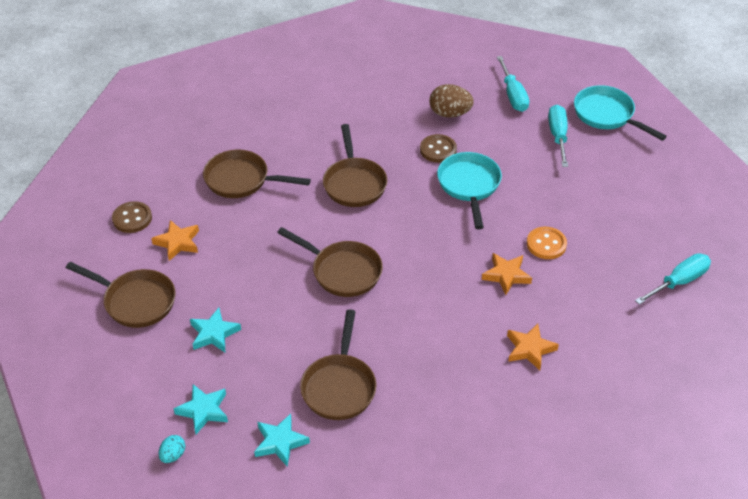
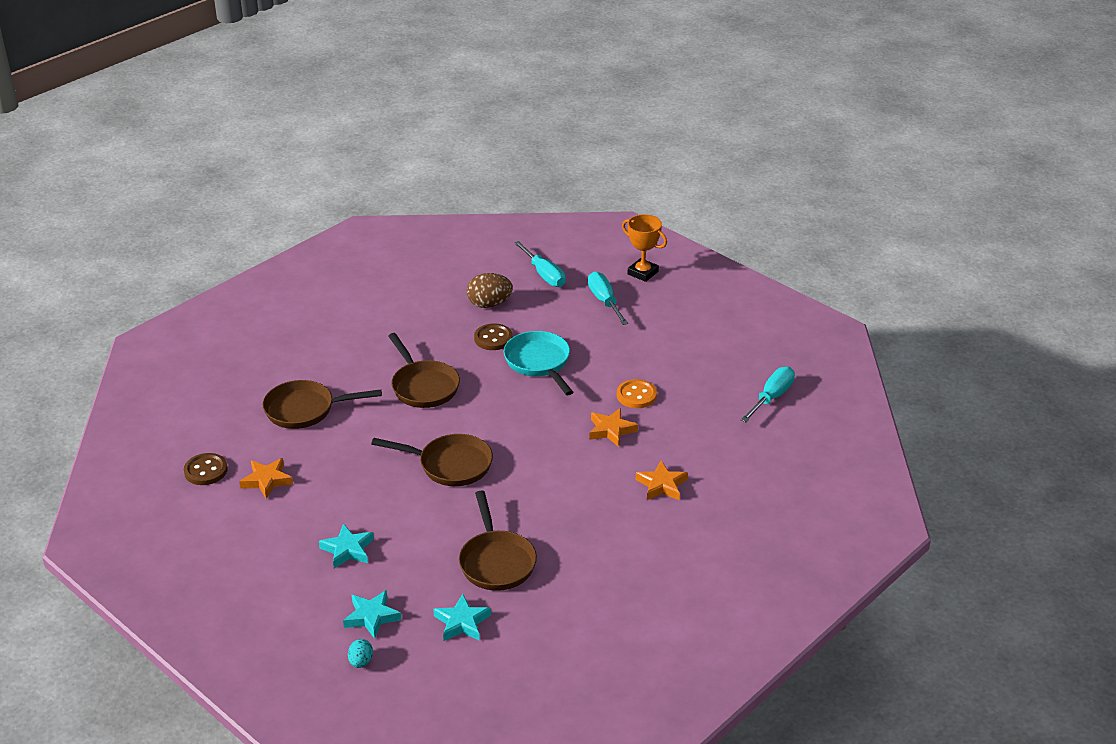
camera: 20 degrees left, 10 degrees down
(136, 301) = (250, 542): brown pan -> none
(607, 115) = (642, 273): turquoise pan -> orange trophy

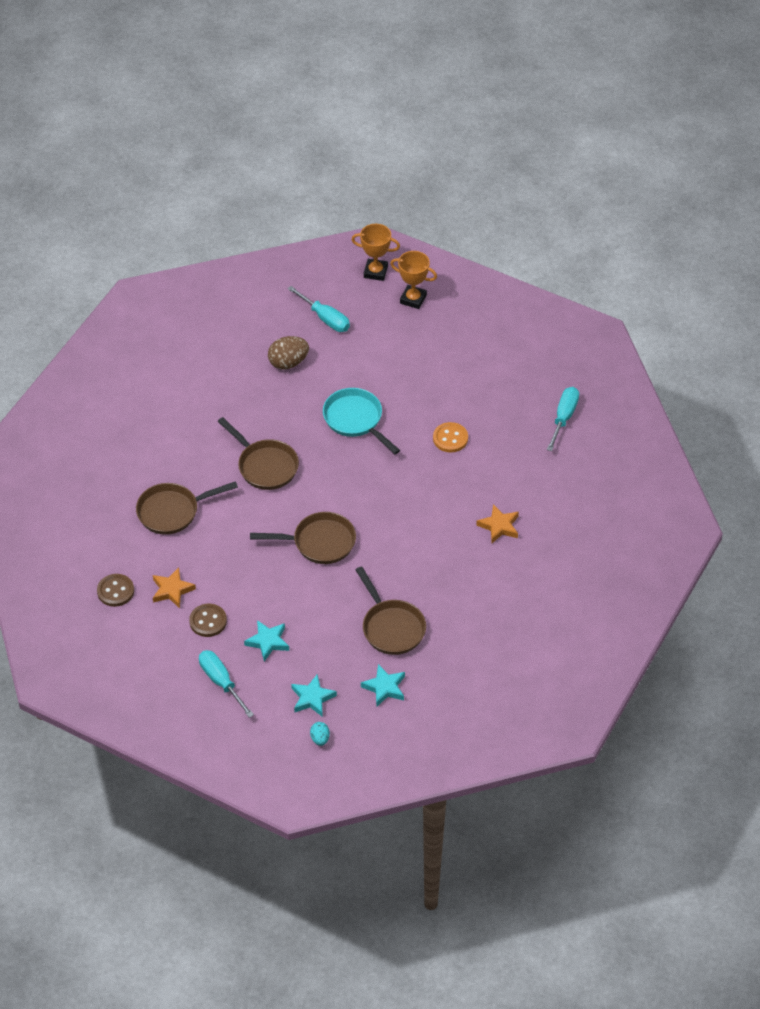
camera: 15 degrees left, 15 degrees up
(493, 338) = (306, 401): brown button -> brown button (208, 621)
(604, 301) = (389, 339): turquoise screwdriver -> turquoise screwdriver (221, 682)
(611, 430) = (440, 479): orange star -> none
(612, 246) = (375, 272): none -> orange trophy

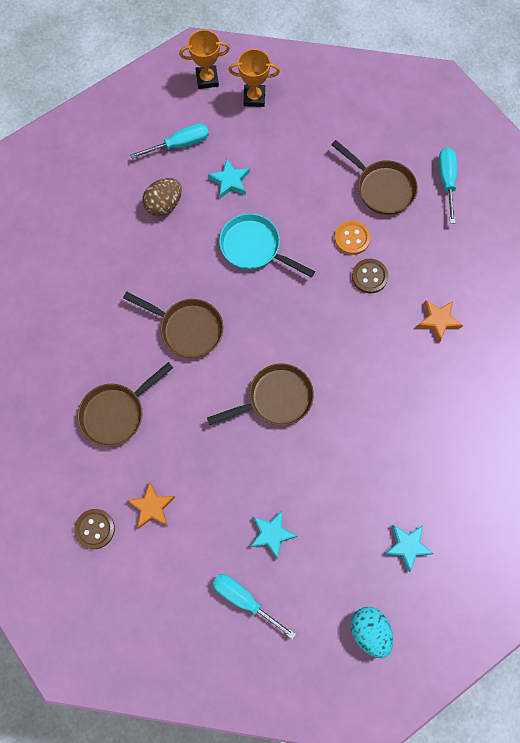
camera: 20 degrees left, 20 degrees up
(208, 621) = (202, 531): brown button -> brown button (369, 276)
(312, 698) = (342, 585): turquoise star -> turquoise star (230, 181)
(320, 739) = (369, 631): turquoise egg -> turquoise egg, size x1.83
(325, 318) = (180, 144): turquoise screwdriver -> turquoise screwdriver turned 45 degrees counterclockwise
(391, 627) = (385, 473): brown pan -> brown pan (382, 188)

